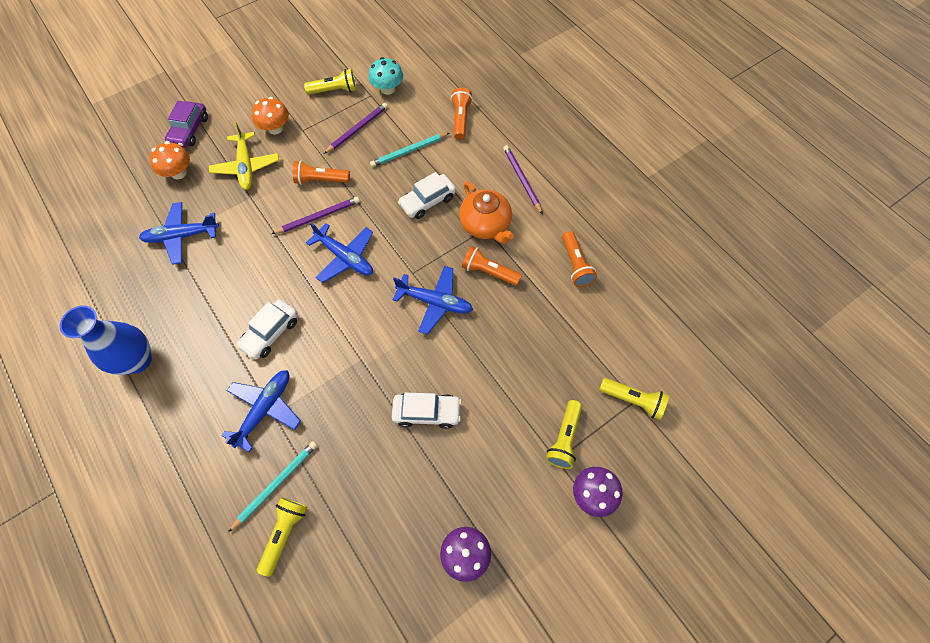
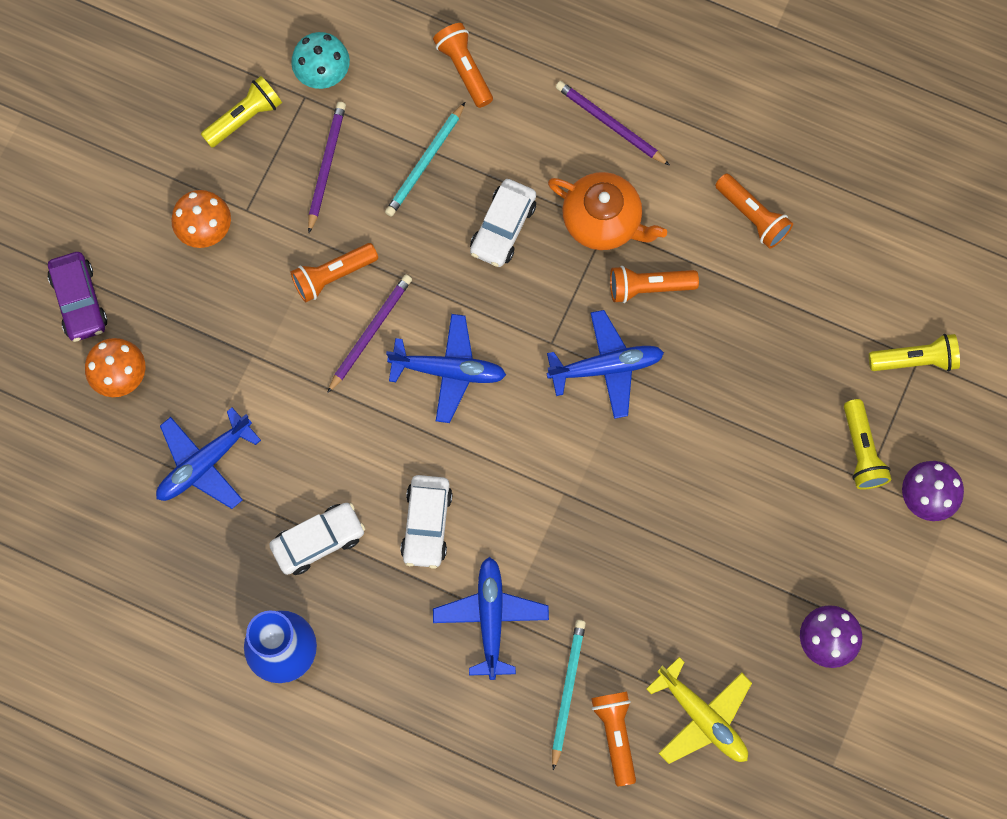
camera: 30 degrees left, 10 degrees up
(246, 167) = (210, 313): yellow plane -> yellow plane (702, 717)
(285, 533) = (615, 735): yellow flashlight -> orange flashlight
(427, 412) = (685, 511): white car -> white car (318, 541)

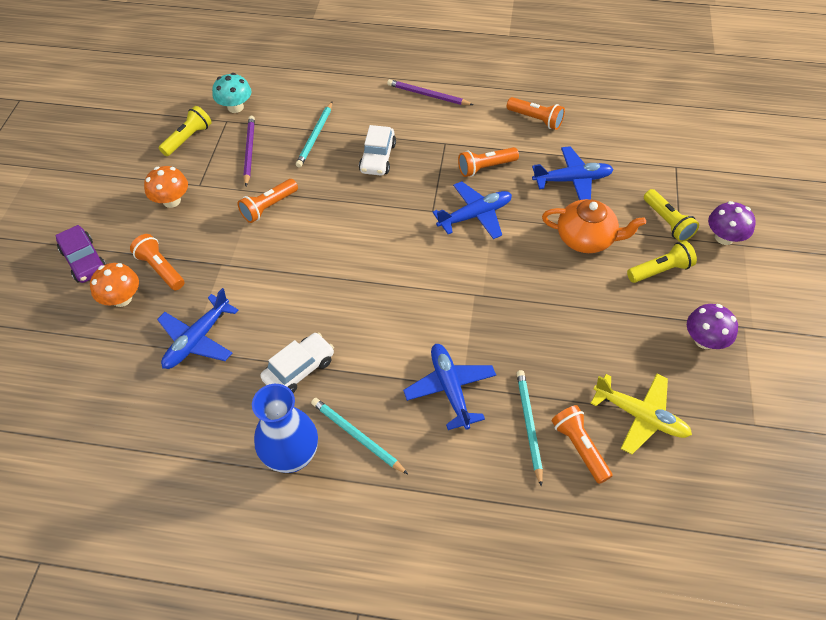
camera: 15 degrees left, 20 degrees down
(365, 648) = (357, 436): none -> turquoise pencil
(370, 332) = (304, 232): purple pencil -> none
(426, 524) = (380, 338): white car -> none
(449, 371) = (366, 241): blue plane -> blue plane (572, 180)
(464, 69) = (326, 88): orange flashlight -> orange flashlight (160, 269)
(603, 221) = (442, 141): orange teapot -> orange teapot (586, 239)
(915, 360) = (674, 167): yellow flashlight -> yellow flashlight (660, 270)

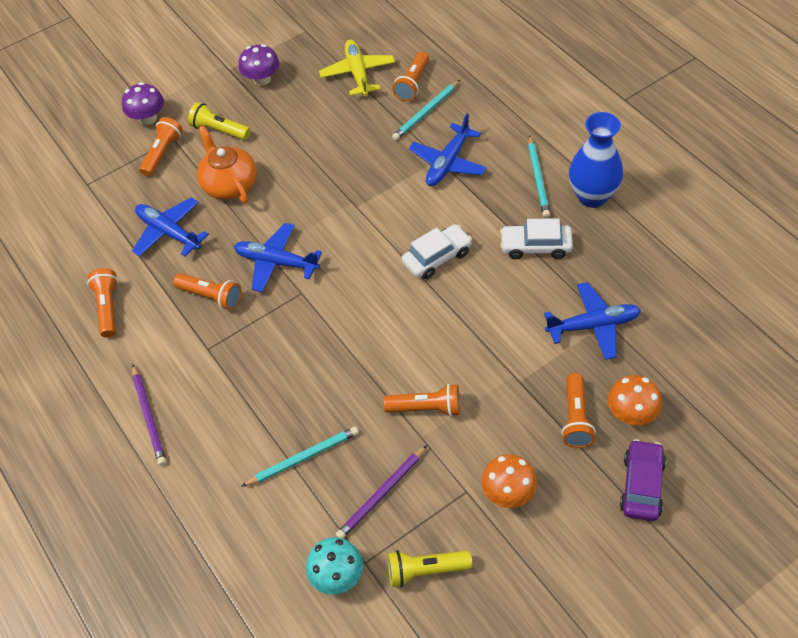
camera: 130 degrees left, 0 degrees up
(378, 158) = (279, 382): white car -> white car (437, 257)
(667, 222) = (162, 153): yellow flashlight -> orange flashlight

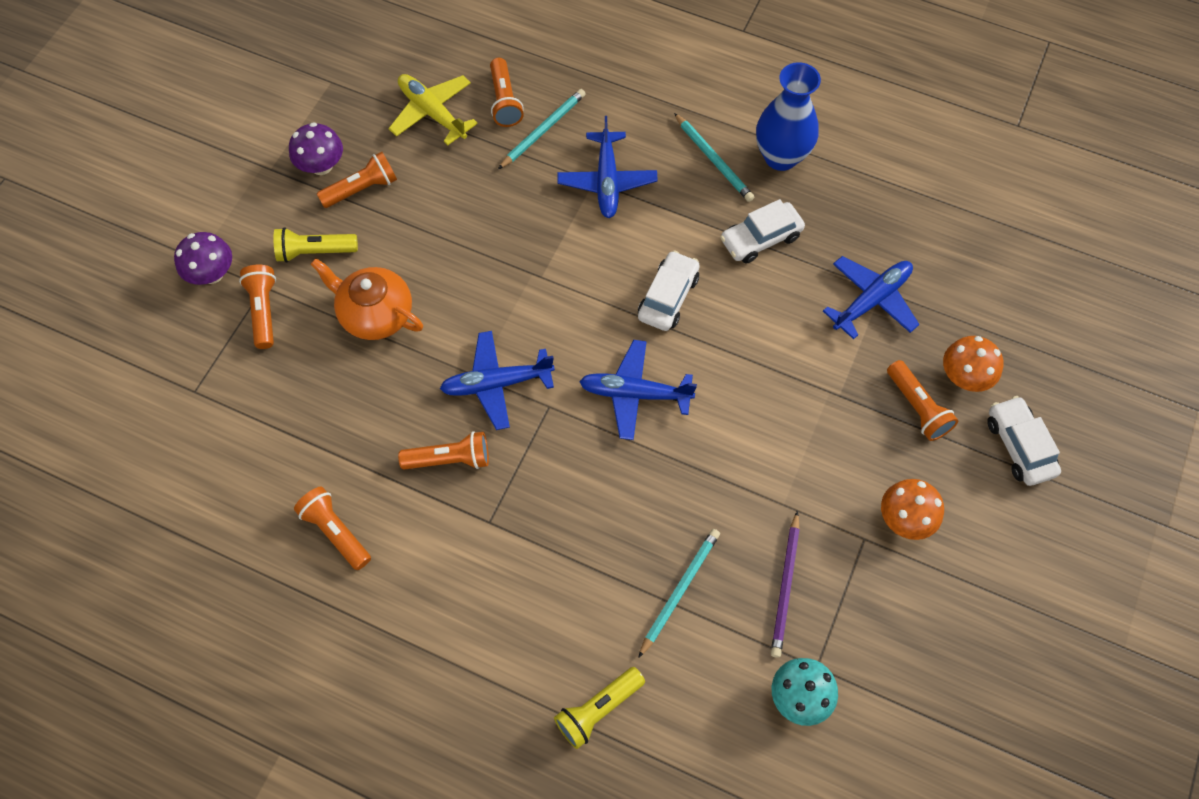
camera: 35 degrees left, 10 degrees up
(149, 416) = (478, 634): purple pencil -> none
(168, 232) = (343, 406): blue plane -> blue plane (634, 394)
(425, 570) = (880, 642): yellow flashlight -> yellow flashlight (598, 710)
(426, 112) = (543, 130): turquoise pencil -> turquoise pencil turned 150 degrees counterclockwise
(426, 408) = (768, 470): orange flashlight -> orange flashlight (362, 189)
(641, 485) = (1019, 446): purple car -> white car

